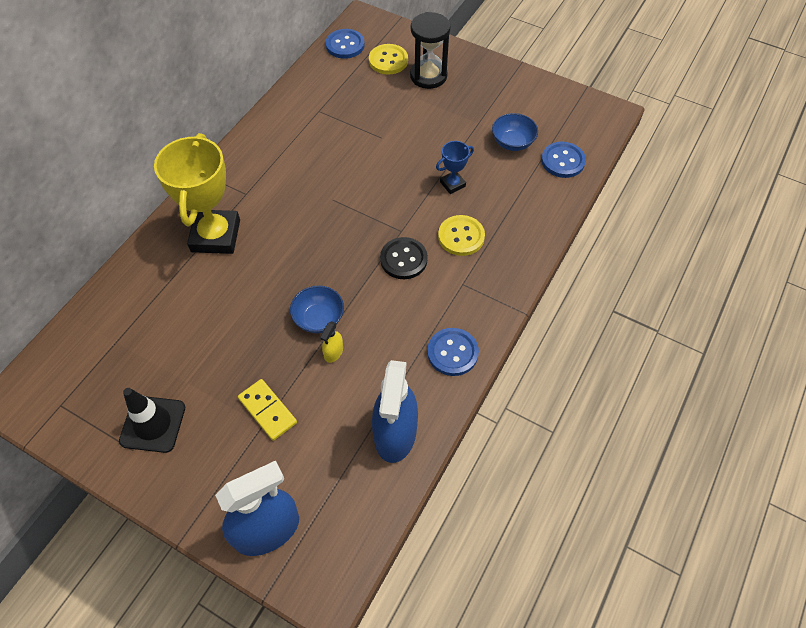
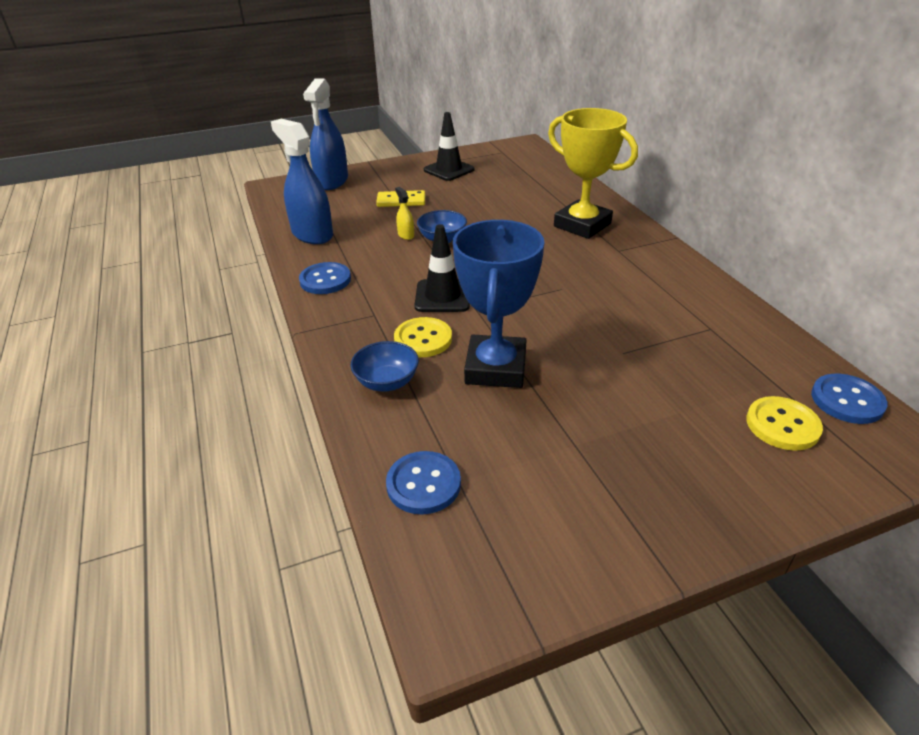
camera: 130 degrees right, 20 degrees down
(403, 259) = (443, 296): black button -> black traffic cone
(428, 76) = (717, 448): black hourglass -> none
(452, 184) = (495, 368): blue trophy -> blue trophy, size x2.16
(512, 142) = (507, 455): blue bowl -> blue bowl (387, 382)

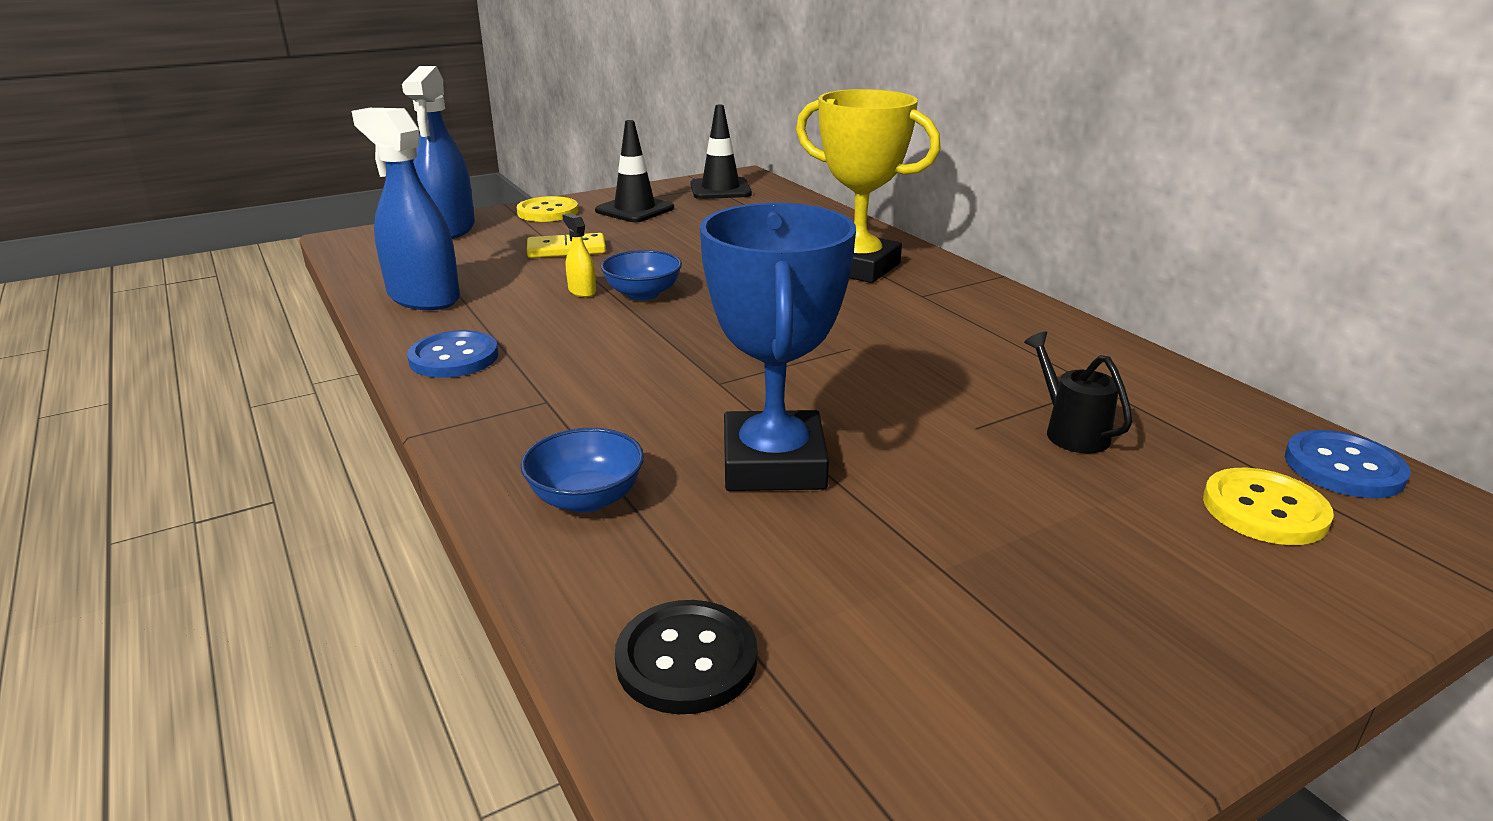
camera: 10 degrees left, 10 degrees down
(423, 339) = (639, 430): yellow button -> yellow button (548, 212)
(423, 484) = (686, 660): blue button -> black button
(443, 296) = (660, 368): black traffic cone -> black traffic cone (720, 189)
(681, 360) = (1071, 431): none -> black watering can

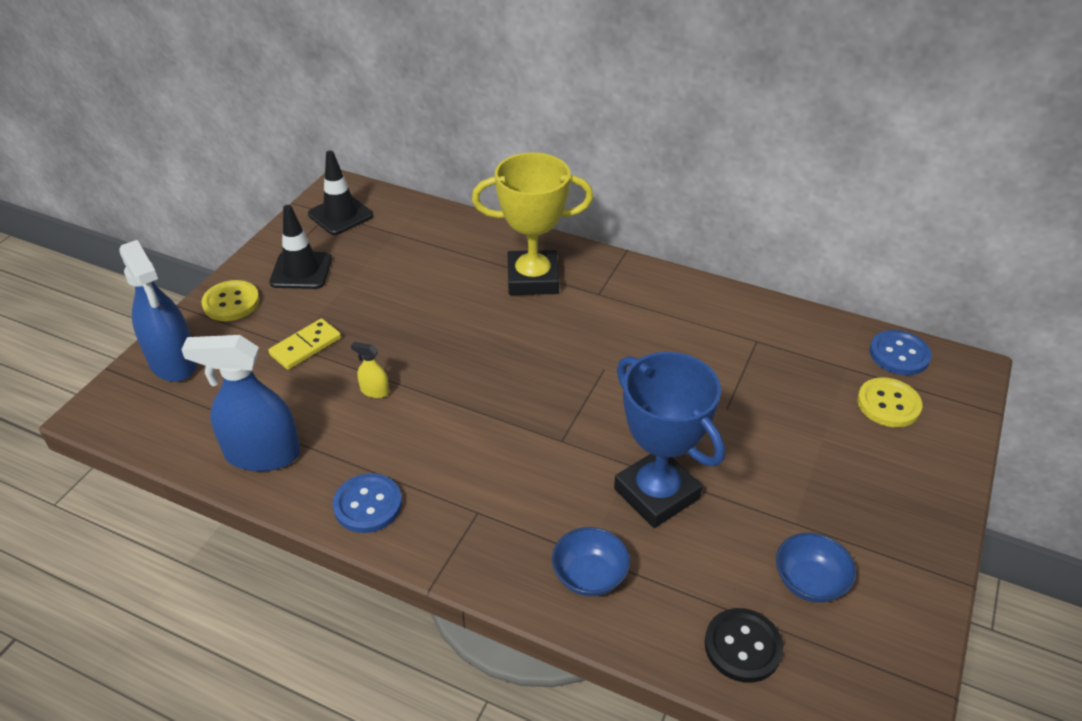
camera: 35 degrees left, 15 degrees up
(643, 294) = (421, 374): blue bowl -> blue bowl (809, 582)
(1071, 431) = (772, 388): black watering can -> none

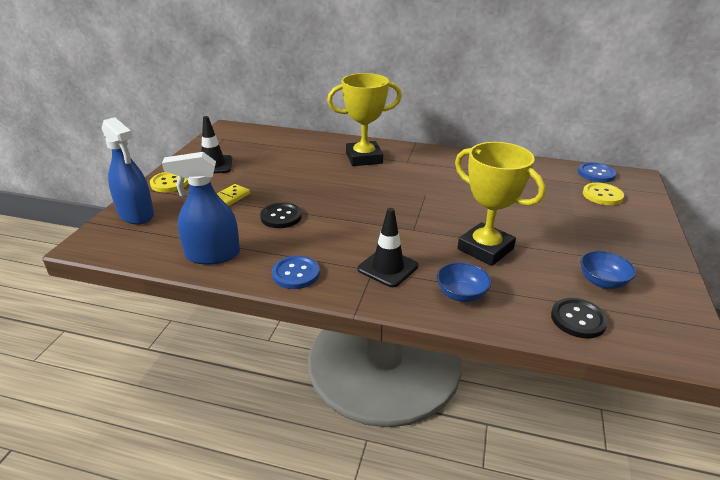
camera: 10 degrees left, 10 degrees down
(340, 215) = (231, 139): black traffic cone -> black traffic cone (388, 267)
(374, 391) = (281, 217): yellow spray bottle -> black button
(656, 493) = (485, 249): blue trophy -> yellow trophy

